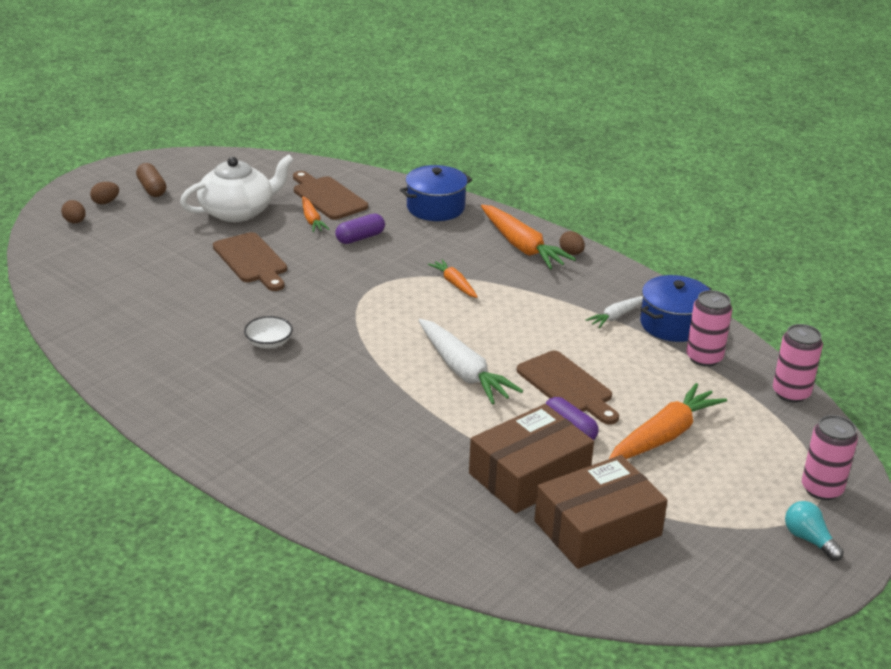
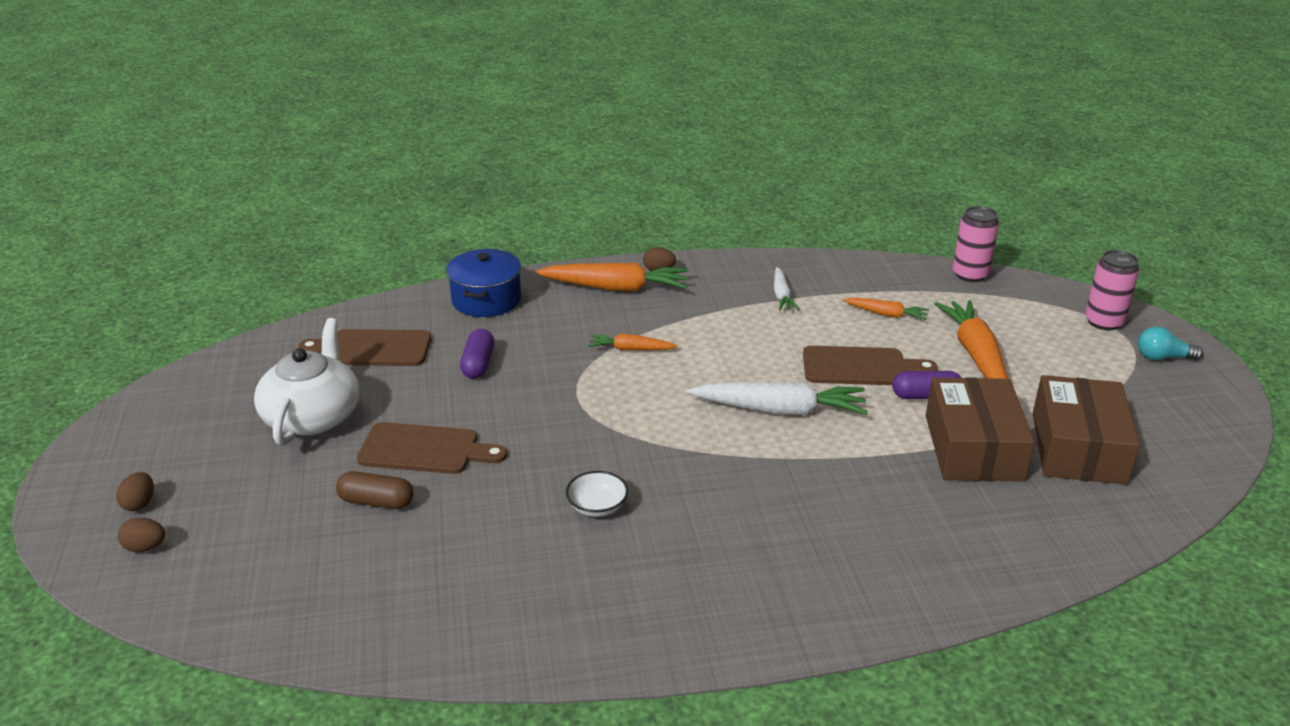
camera: 50 degrees left, 0 degrees up
(152, 189) = (167, 456): brown capsule -> brown capsule (376, 502)
(312, 220) = (402, 377): orange carrot -> orange carrot (886, 314)
(673, 324) = (822, 277): blue pot -> none
(704, 358) = (885, 286): pink can -> none

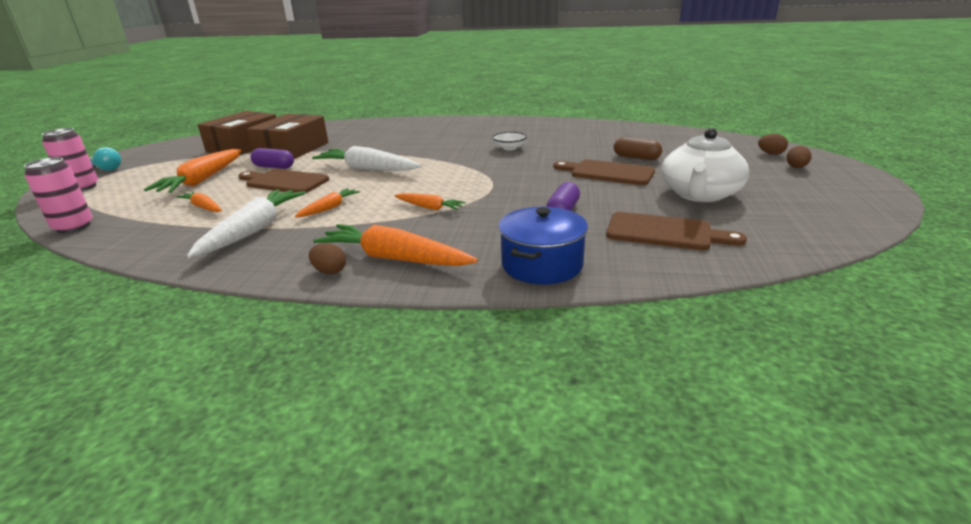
camera: 160 degrees left, 5 degrees down
(743, 333) = (329, 208): none -> orange carrot
(782, 296) = (254, 230): white carrot -> white carrot, size x1.86

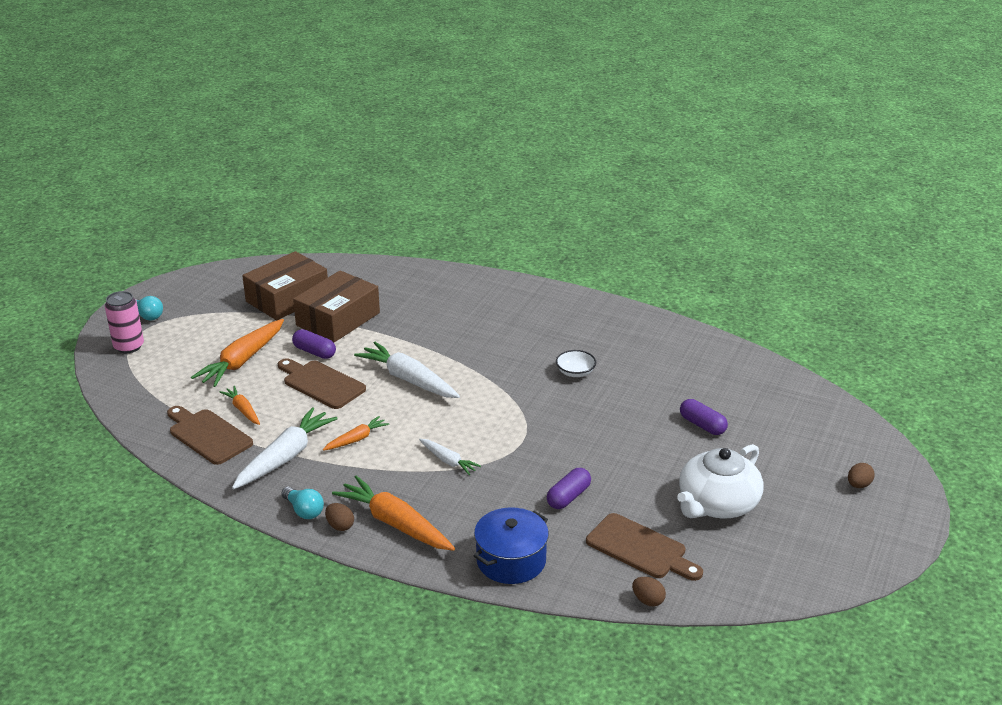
camera: 15 degrees right, 5 degrees up
(74, 227) = (132, 413): pink can -> none
(282, 266) = (304, 510): none -> turquoise light bulb
(430, 207) = (448, 461): orange carrot -> white carrot
(608, 173) = (652, 446): brown cutting board -> brown cutting board (208, 435)
(636, 157) = (702, 425): brown capsule -> purple capsule
(770, 153) = (857, 454): brown egg -> brown egg (648, 600)

